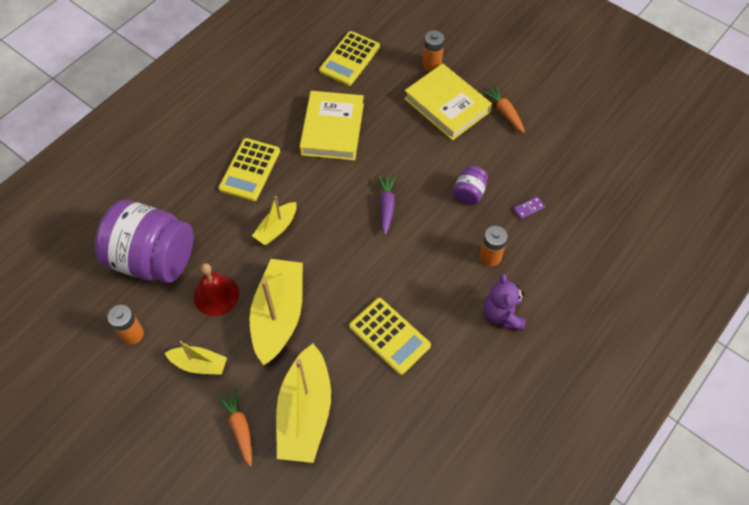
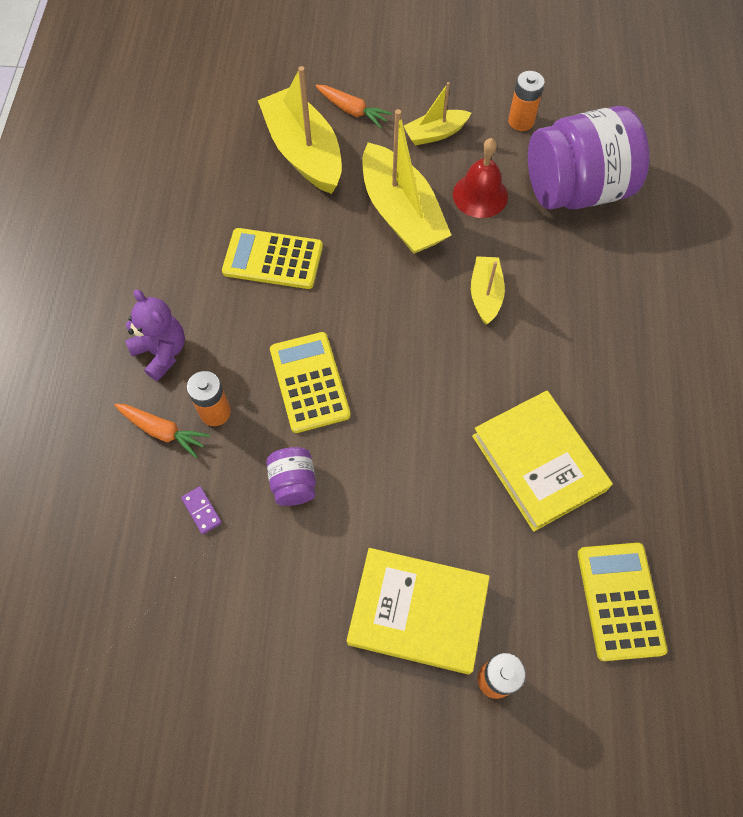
camera: 145 degrees right, 5 degrees up
(250, 170) = (581, 341): yellow calculator -> yellow calculator (309, 382)
(386, 206) = (384, 399): purple carrot -> none
(504, 112) = (325, 658): orange carrot -> orange carrot (163, 431)
(528, 208) = (201, 511): purple domino -> purple domino turned 60 degrees counterclockwise

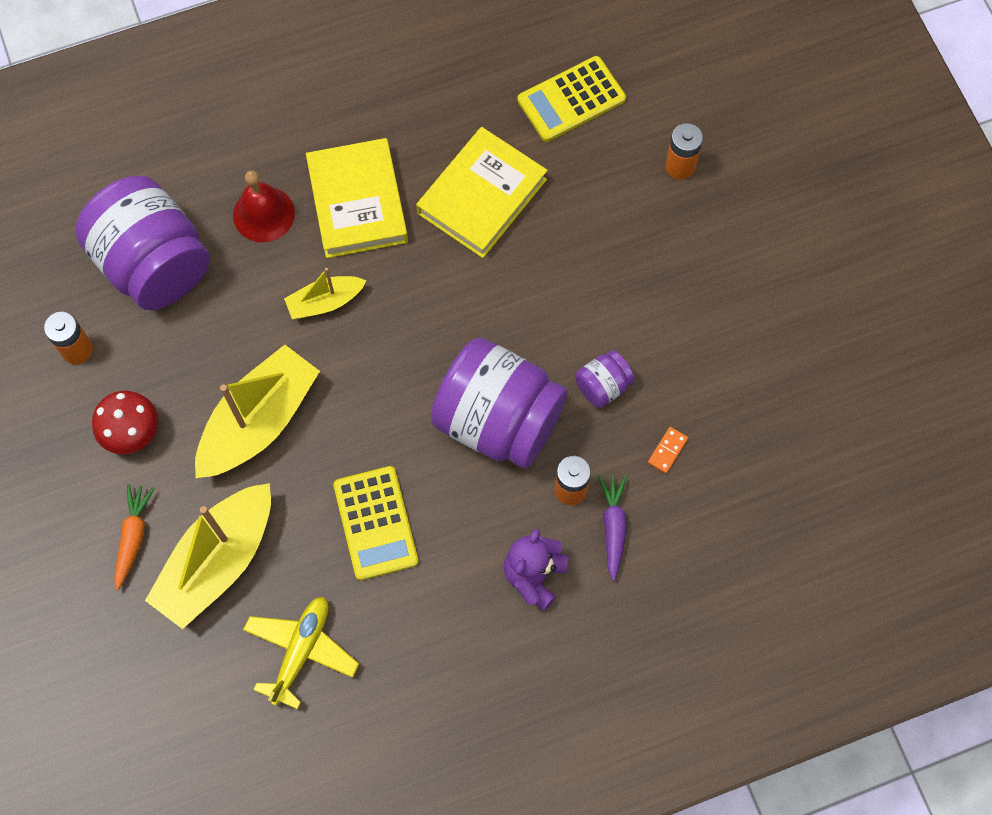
camera: 115 degrees left, 5 degrees up
(163, 431) = (613, 527): orange carrot -> purple carrot
(201, 511) = (667, 451): purple domino -> orange domino
(206, 179) = (301, 651): none -> yellow plane
(309, 382) = (498, 420): yellow calculator -> purple jar
(417, 612) = (659, 240): yellow book -> yellow book (357, 202)
(435, 133) = (132, 432): yellow boat -> red mushroom
(480, 195) = (201, 353): red bell -> red bell (264, 214)

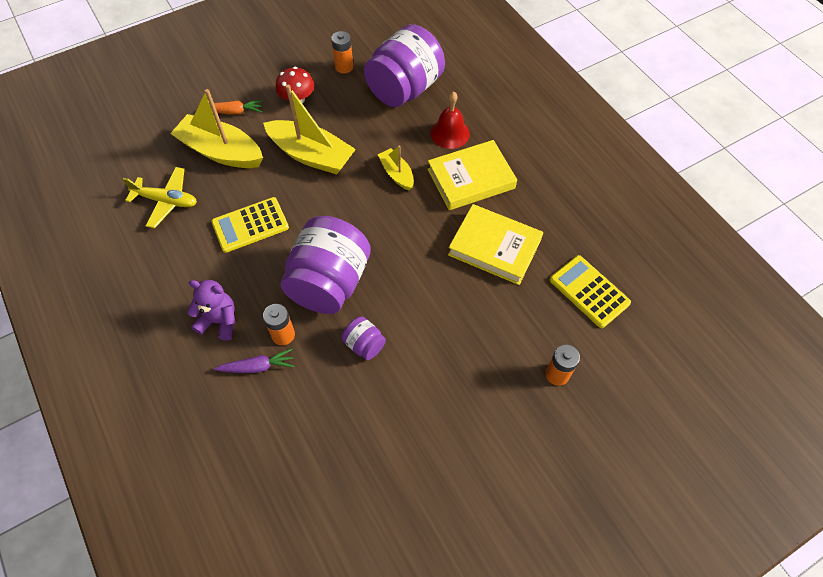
camera: 80 degrees right, 10 degrees down
(667, 451) = (319, 396): orange domino -> none

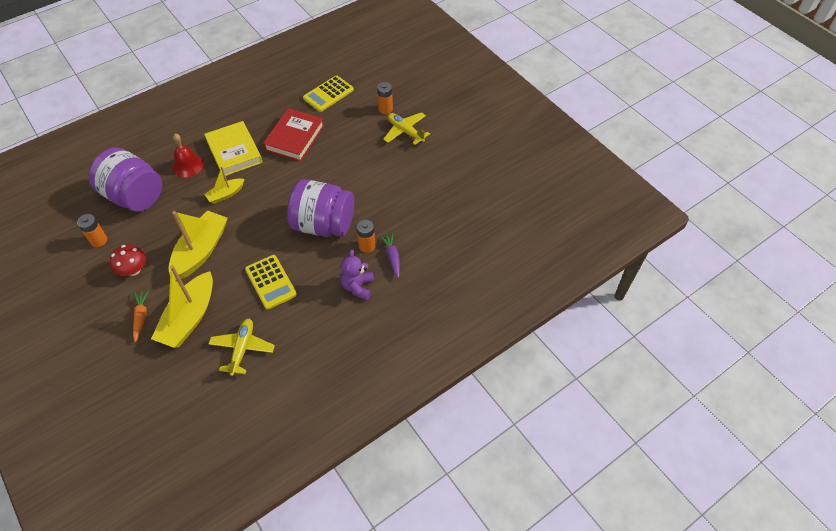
camera: 95 degrees left, 5 degrees down
(364, 345) = (372, 200): purple jar -> none
(494, 247) = (294, 138): yellow book -> red book
(504, 402) = (405, 131): none -> yellow plane

